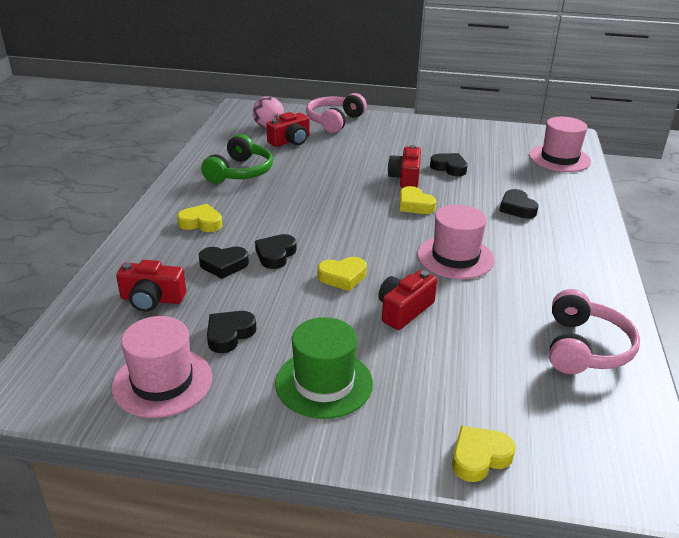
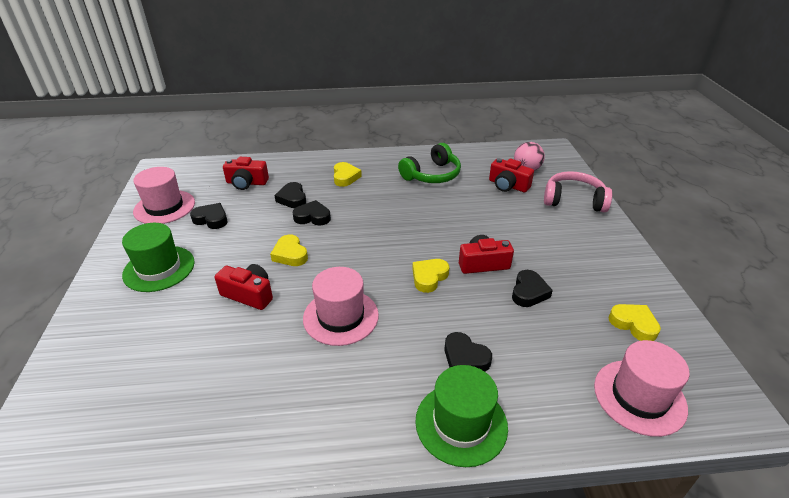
camera: 75 degrees right, 5 degrees up
(152, 299) = (246, 183): red camera -> red camera turned 75 degrees counterclockwise
(240, 172) = (432, 175): green headphones -> green headphones turned 45 degrees counterclockwise
(479, 457) = (69, 358): yellow heart -> yellow heart (633, 324)
(517, 208) = (465, 358): black heart -> black heart turned 105 degrees counterclockwise
(580, 222) = (461, 423): none -> green hat
(584, 348) = (201, 427): pink headphones -> none

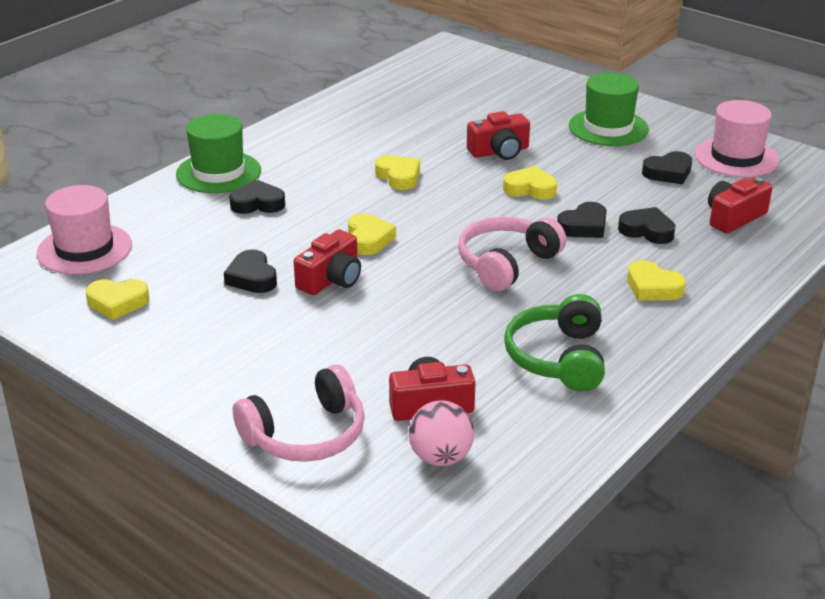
camera: 135 degrees right, 5 degrees down
(341, 316) = (399, 176): pink hat -> yellow heart
(383, 220) = (506, 264): none -> pink headphones

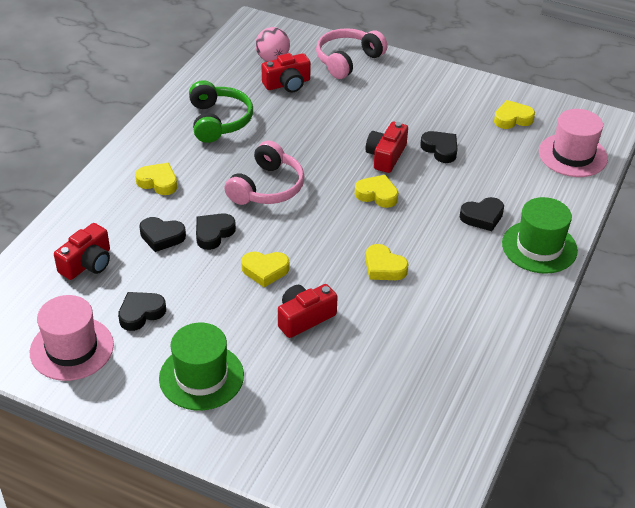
camera: 165 degrees right, 10 degrees up
(369, 239) = (377, 195): yellow heart -> yellow heart turned 135 degrees clockwise

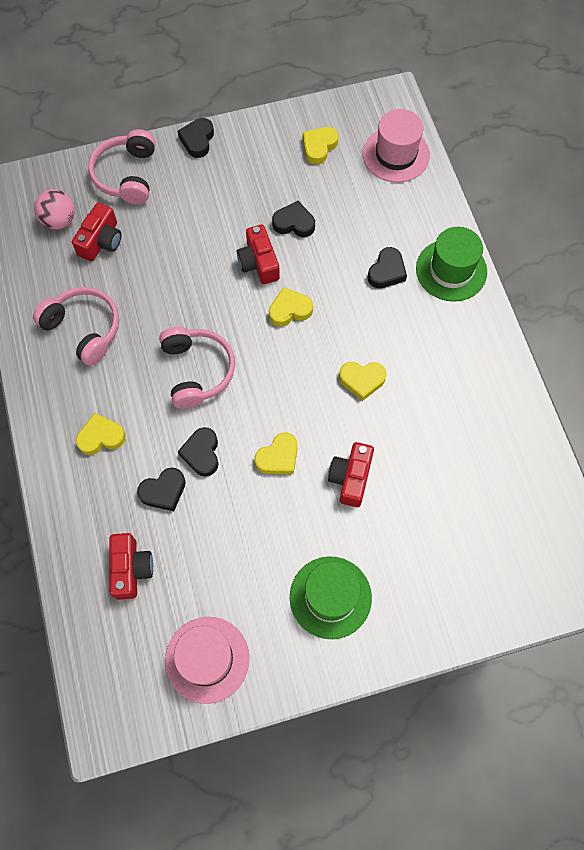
camera: 40 degrees left, 25 degrees up
(141, 313) = (225, 579): black heart -> black heart (197, 140)
(218, 121) = (84, 329): green headphones -> pink headphones

